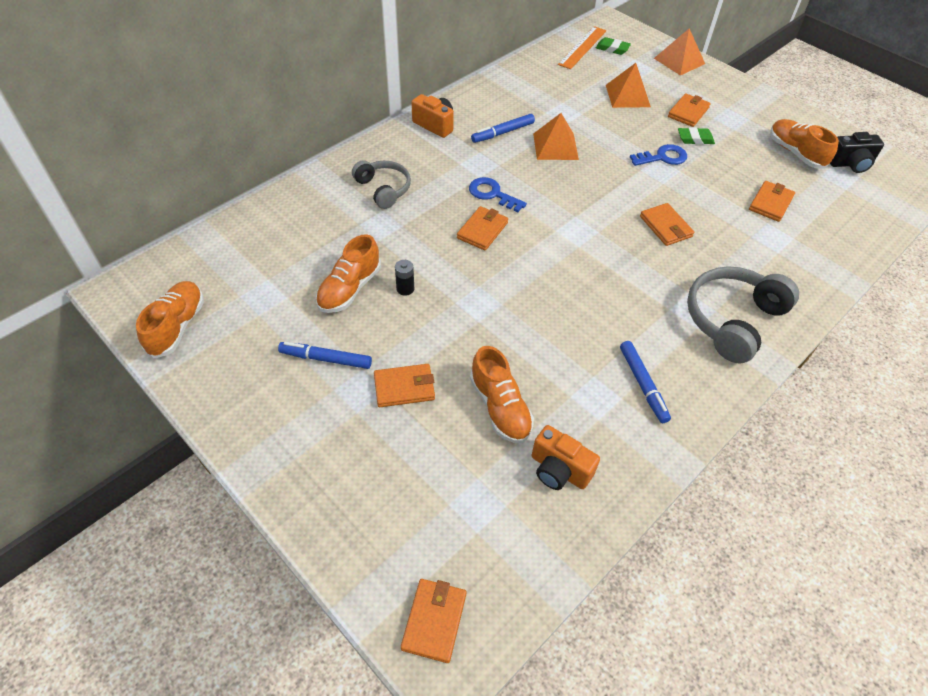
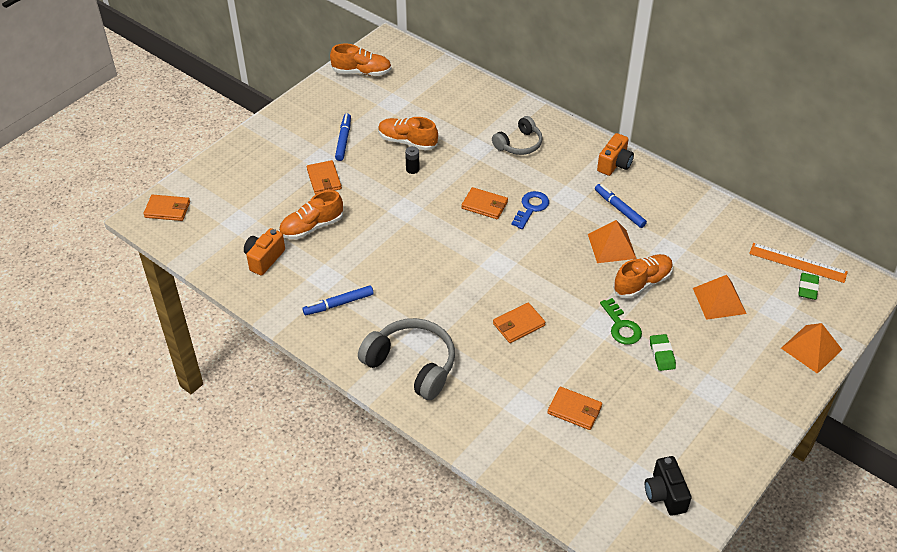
camera: 85 degrees right, 5 degrees down
(663, 157) = (621, 326): blue key -> green key
(688, 112) = (708, 351): orange wallet -> none
(795, 153) = (668, 443): orange shoe -> orange shoe (642, 283)

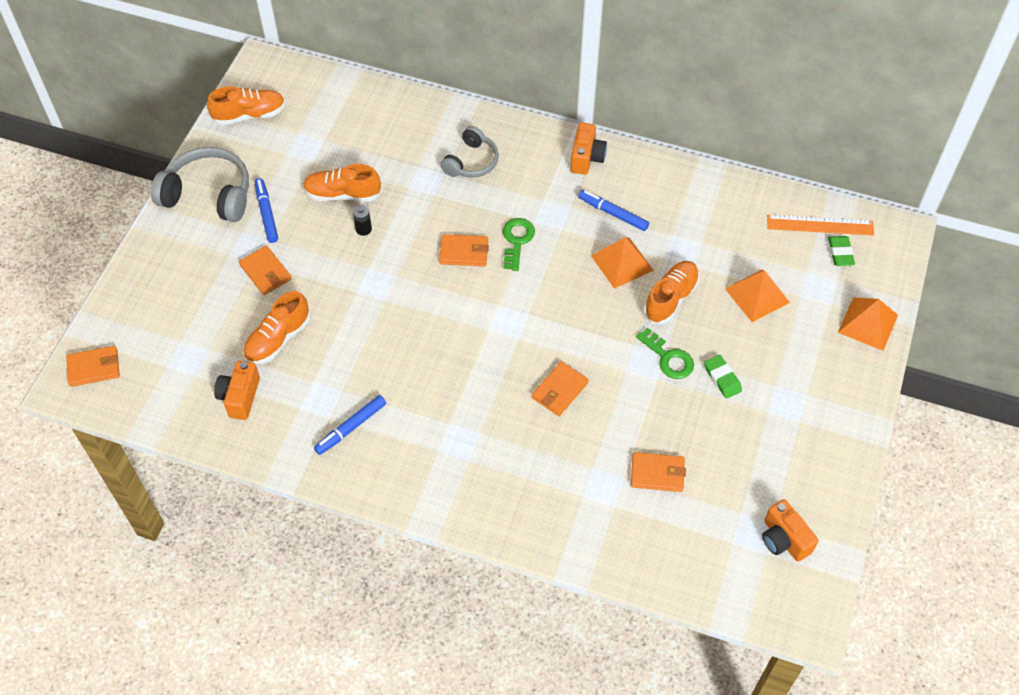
camera: 20 degrees left, 10 degrees up
(411, 365) = (464, 477): grey headphones -> grey headphones (208, 195)
(531, 208) = (517, 240): blue key -> green key
(665, 494) = (783, 539): black camera -> orange camera

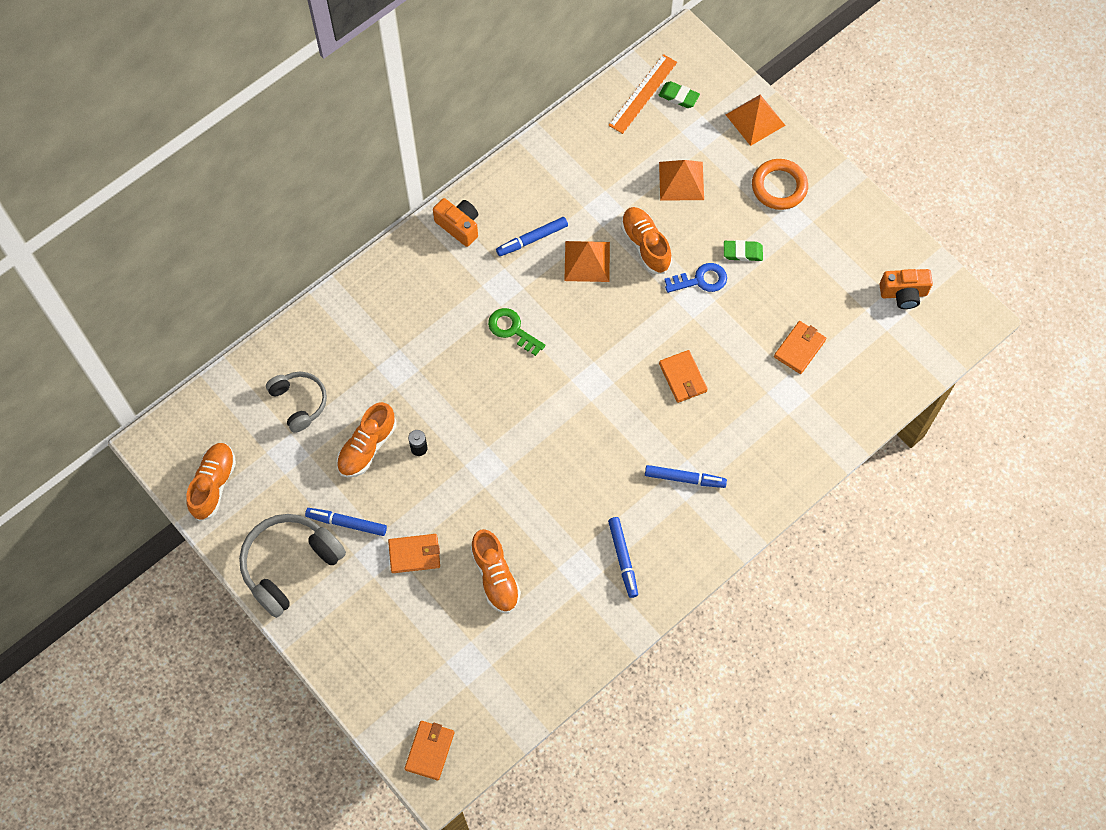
camera: 60 degrees left, 10 degrees up
(240, 397) = (538, 636): orange camera -> none
(459, 440) = (684, 479): none -> blue marker
(464, 252) = (497, 378): orange wallet -> none
(471, 161) = (401, 320): grey headphones -> grey headphones (299, 402)
(668, 358) = (701, 280): green key -> blue key
(814, 376) = (779, 187): none -> orange ring

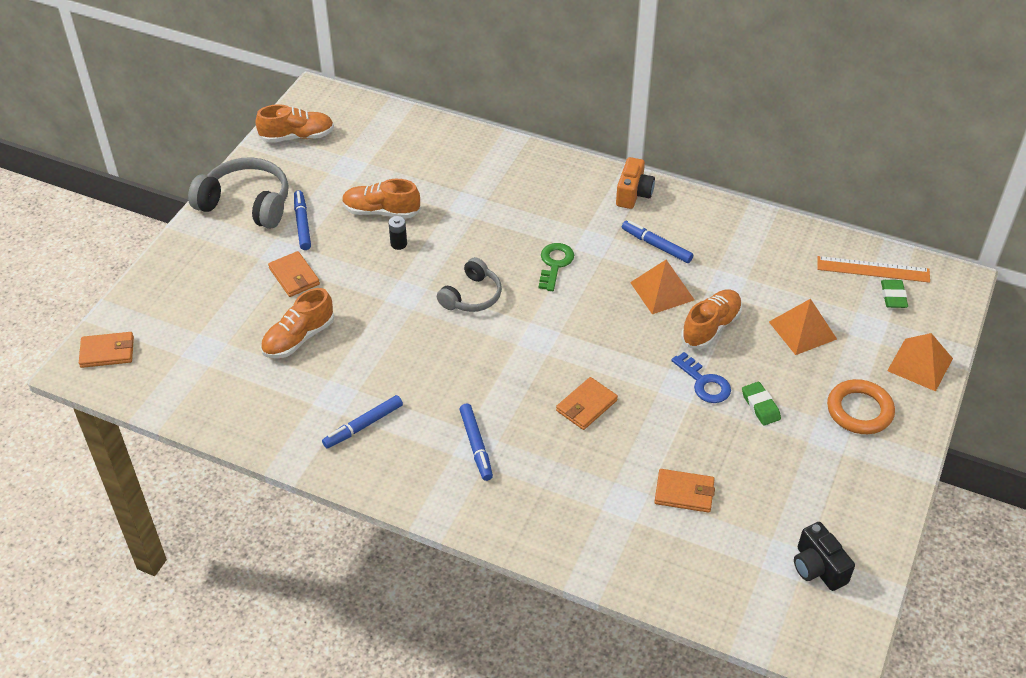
camera: 65 degrees right, 20 degrees down
(299, 402) = (399, 158): grey headphones -> grey headphones (471, 296)
(903, 294) = (818, 568): orange camera -> black camera

